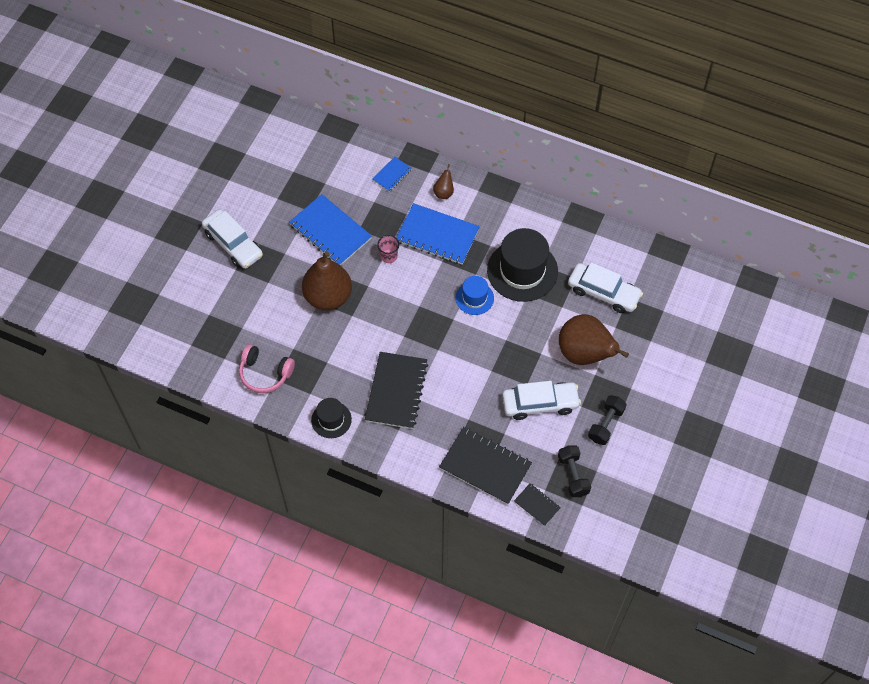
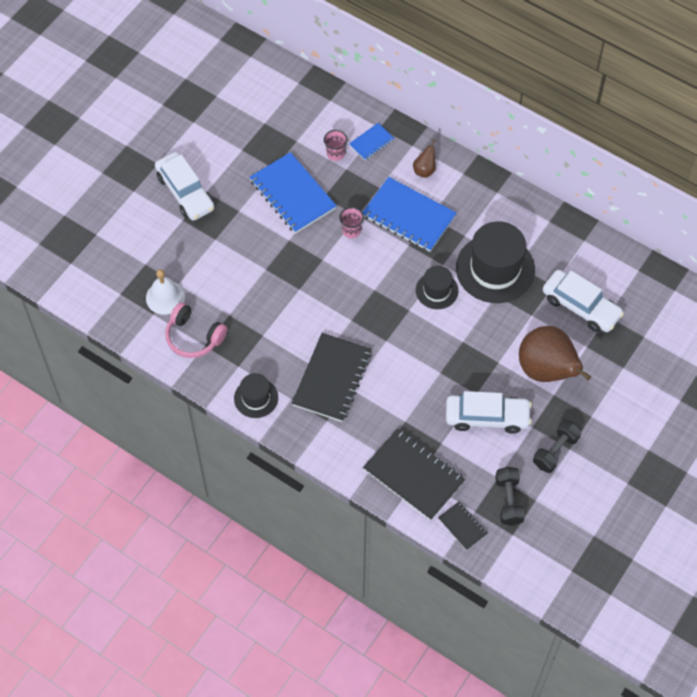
camera: 10 degrees right, 0 degrees up
(232, 341) = (165, 297): none -> white bell
(328, 297) = (277, 265): brown pear -> none
(362, 189) = (335, 154): none -> pink cup
(474, 298) = (436, 290): blue hat -> black hat

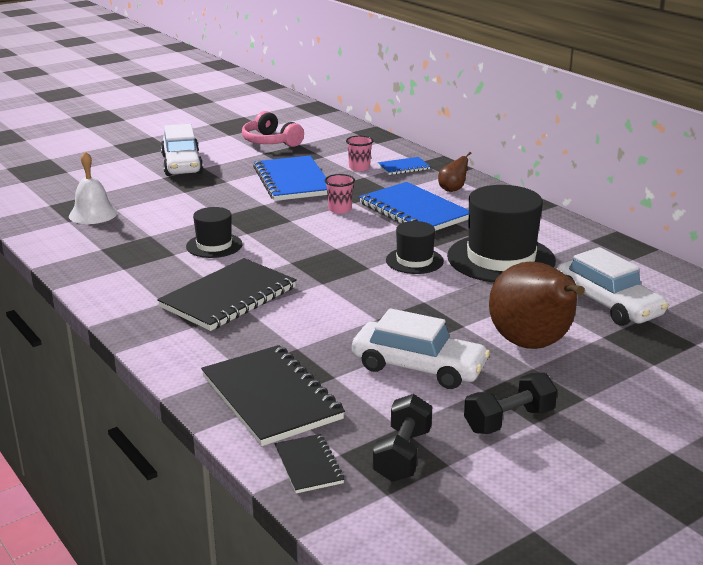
camera: 20 degrees right, 35 degrees down
(194, 337) = (95, 242): pink headphones -> pink headphones (270, 141)
(256, 398) = (120, 293): black hat -> black hat (214, 245)

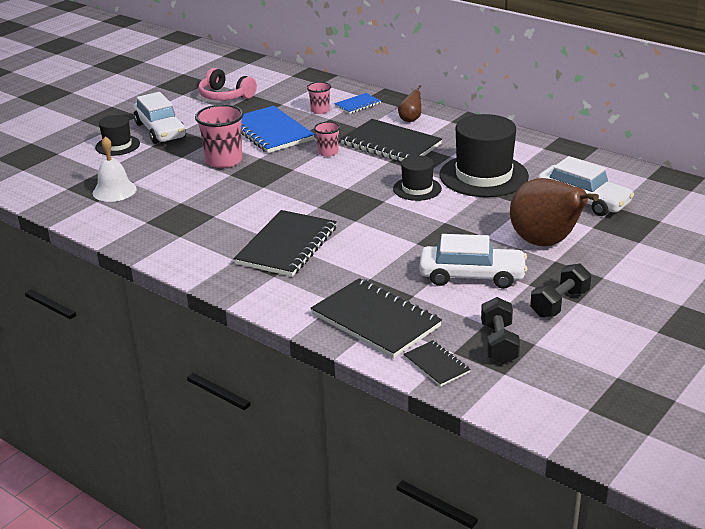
camera: 15 degrees left, 5 degrees up
(214, 245) = (243, 202): black hat -> black hat (117, 145)
(224, 202) = (224, 161): none -> pink cup
(414, 211) = (391, 144): blue notebook -> black notebook

